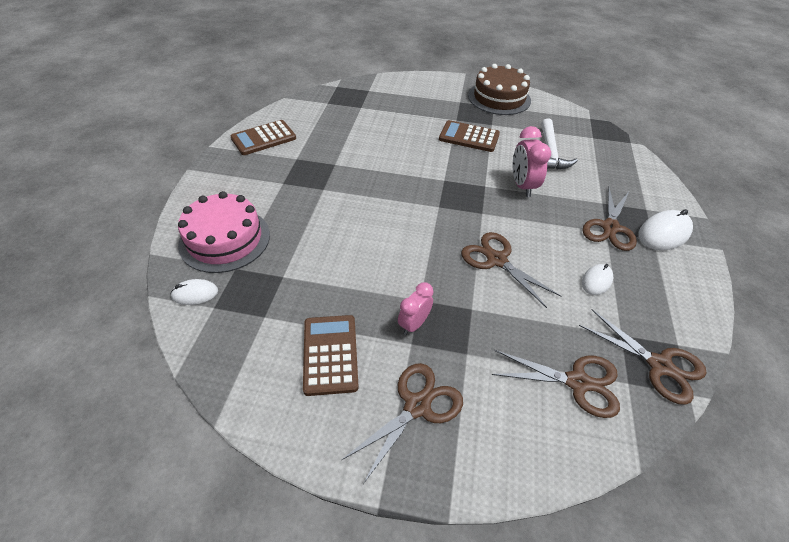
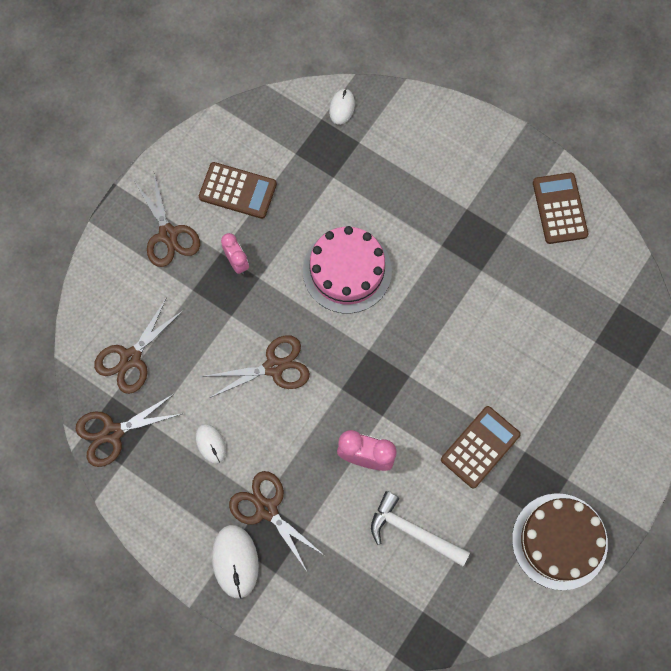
camera: 115 degrees right, 25 degrees up
(225, 239) = (400, 140): pink cake -> pink cake (347, 271)

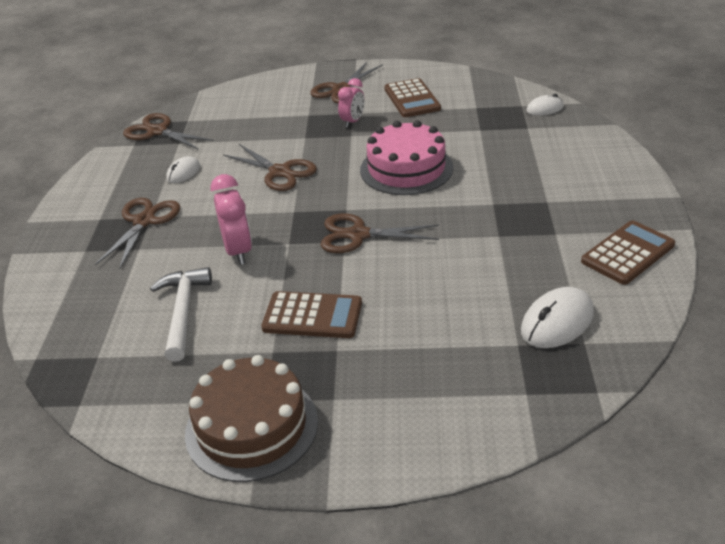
camera: 60 degrees right, 35 degrees down
(131, 358) = (226, 115): brown scissors -> brown scissors (358, 235)
(235, 561) = (83, 226): white mouse -> white mouse (557, 322)

